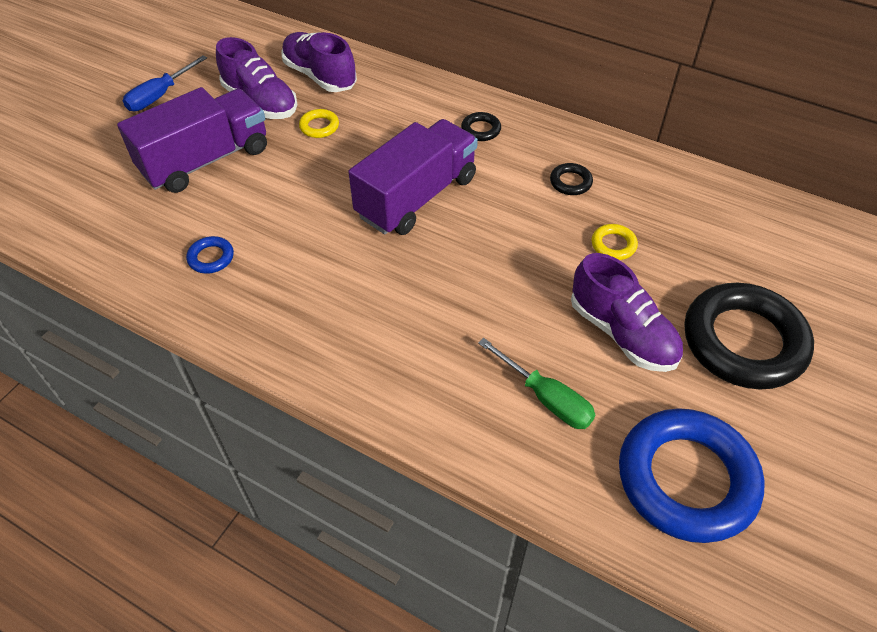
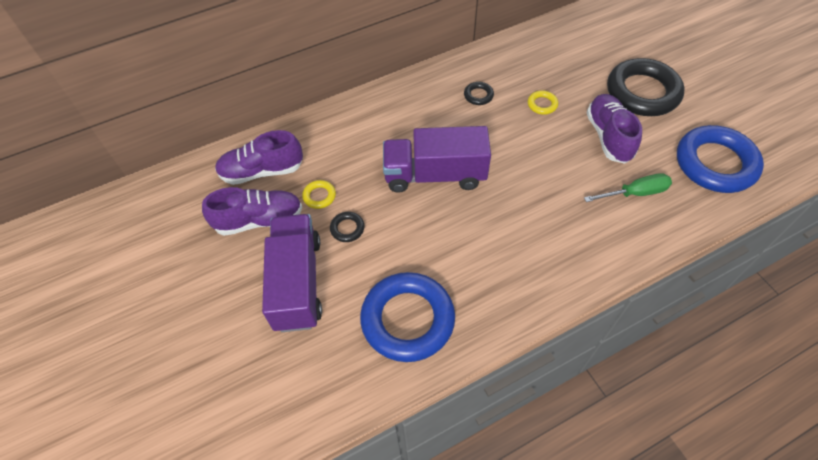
camera: 55 degrees left, 5 degrees up
(160, 96) = (188, 285): blue screwdriver -> none
(211, 258) = (407, 319): blue ring -> blue ring, size x2.45
(417, 197) = (435, 175): purple truck -> purple truck turned 75 degrees counterclockwise
(481, 130) = (397, 112): black ring -> black ring (347, 228)
(622, 333) = (608, 136): purple shoe -> purple shoe turned 90 degrees counterclockwise

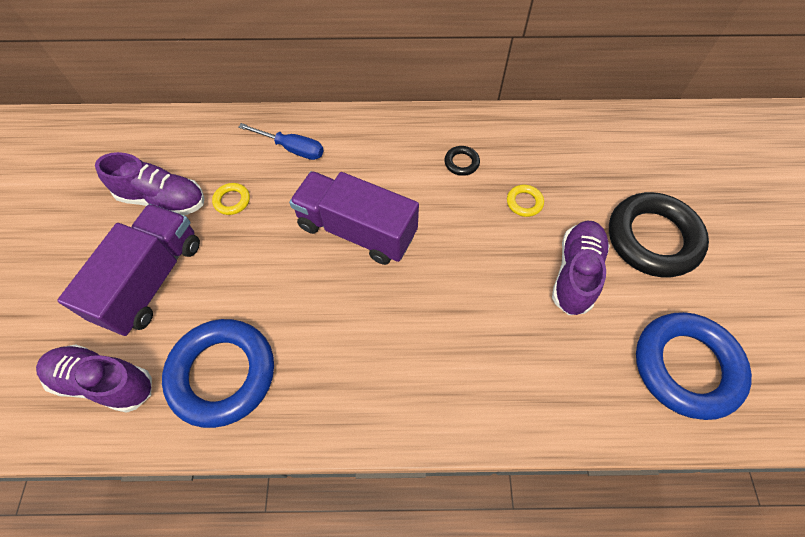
camera: 25 degrees right, 5 degrees up
(262, 171) = (199, 151): purple shoe -> purple shoe (104, 382)
(339, 138) = (292, 149): none -> blue screwdriver
(347, 228) = (234, 247): black ring -> none
(635, 193) = (561, 355): green screwdriver -> none

